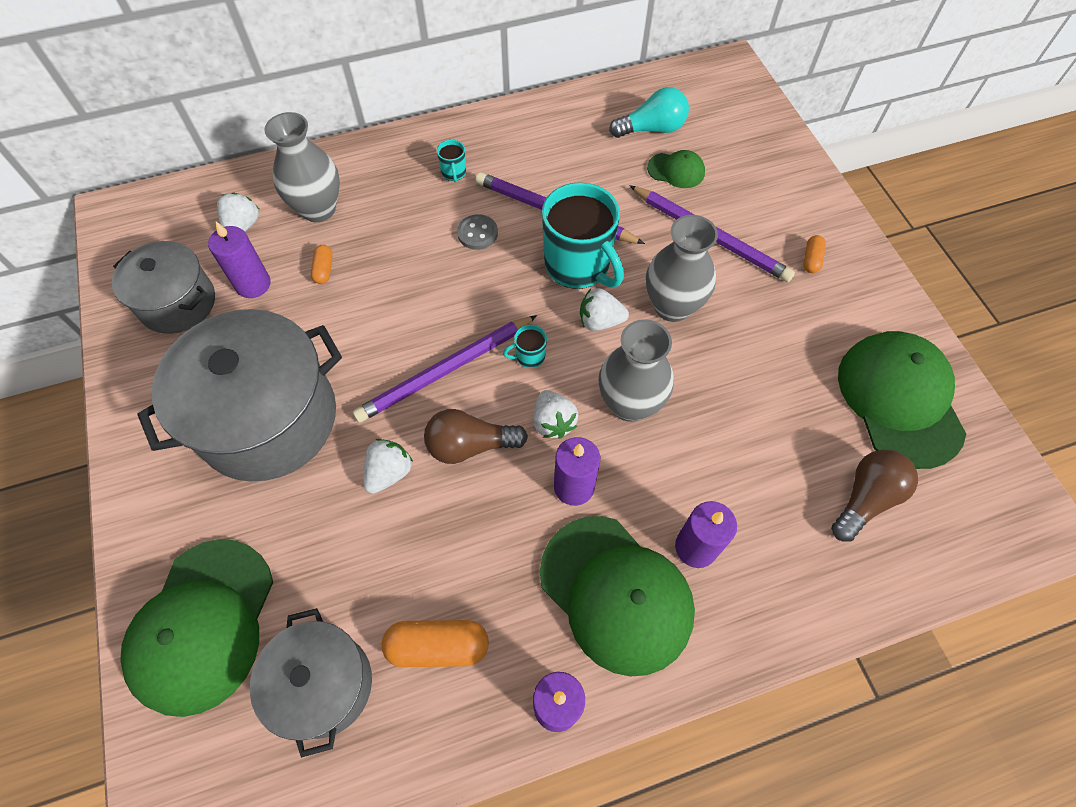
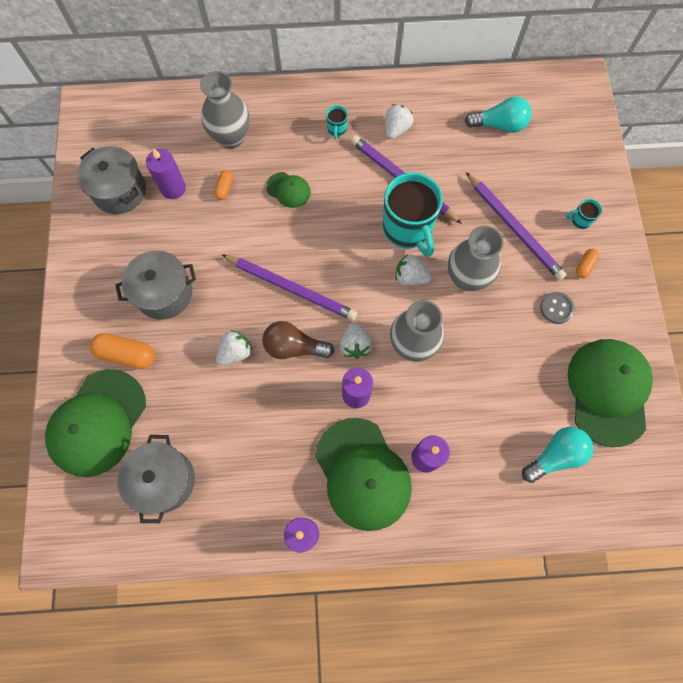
camera: 15 degrees right, 10 degrees up
(243, 226) = (175, 139): white strawberry -> white strawberry (396, 129)
(268, 419) = (164, 293): grey pot -> grey pot, size x0.60
(438, 646) = (239, 476): orange capsule -> orange capsule (127, 354)
(445, 371) = (291, 288): purple pencil -> purple pencil turned 135 degrees counterclockwise
(477, 233) = (341, 185): grey button -> grey button (556, 308)
(529, 356) = (352, 291): turquoise mug -> turquoise mug (580, 220)
(676, 170) = (506, 166): green cap -> green cap (288, 190)
(865, 499) = (555, 456): brown light bulb -> turquoise light bulb

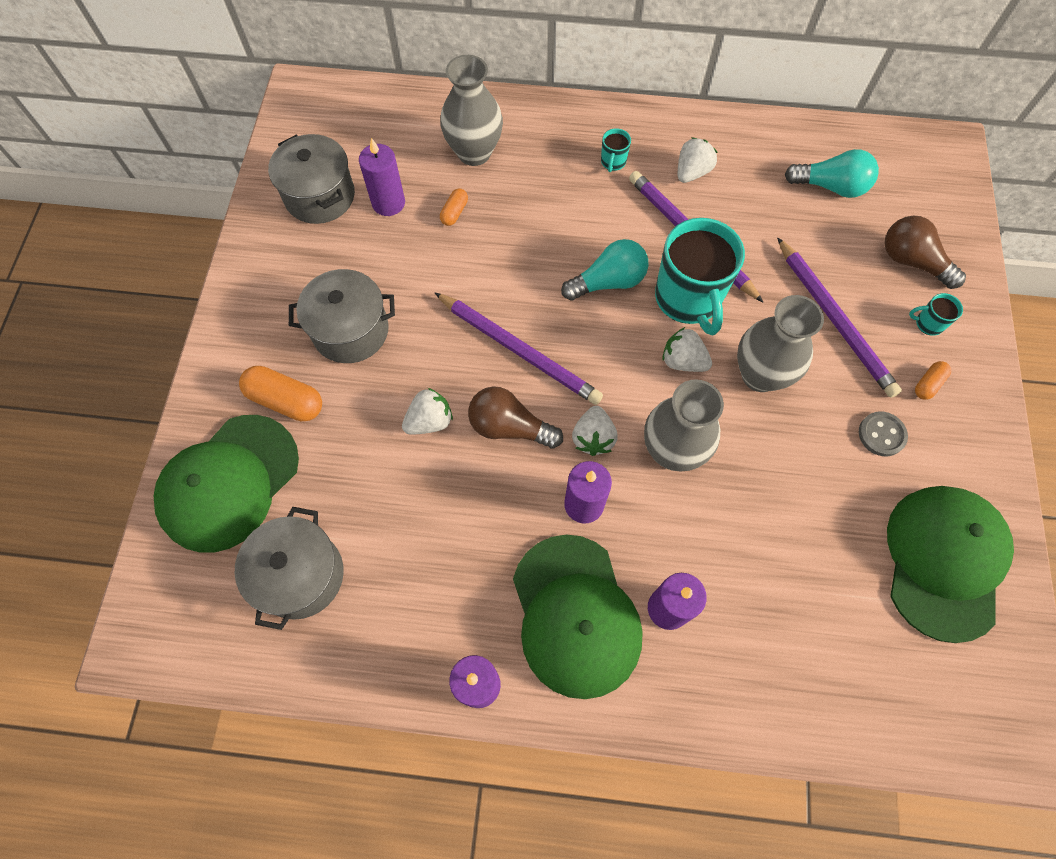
camera: 10 degrees right, 5 degrees down
(288, 190) = (537, 226): green cap -> none
(555, 456) = (855, 639): turquoise light bulb -> turquoise light bulb (608, 282)
(564, 175) = (912, 262): none -> brown light bulb

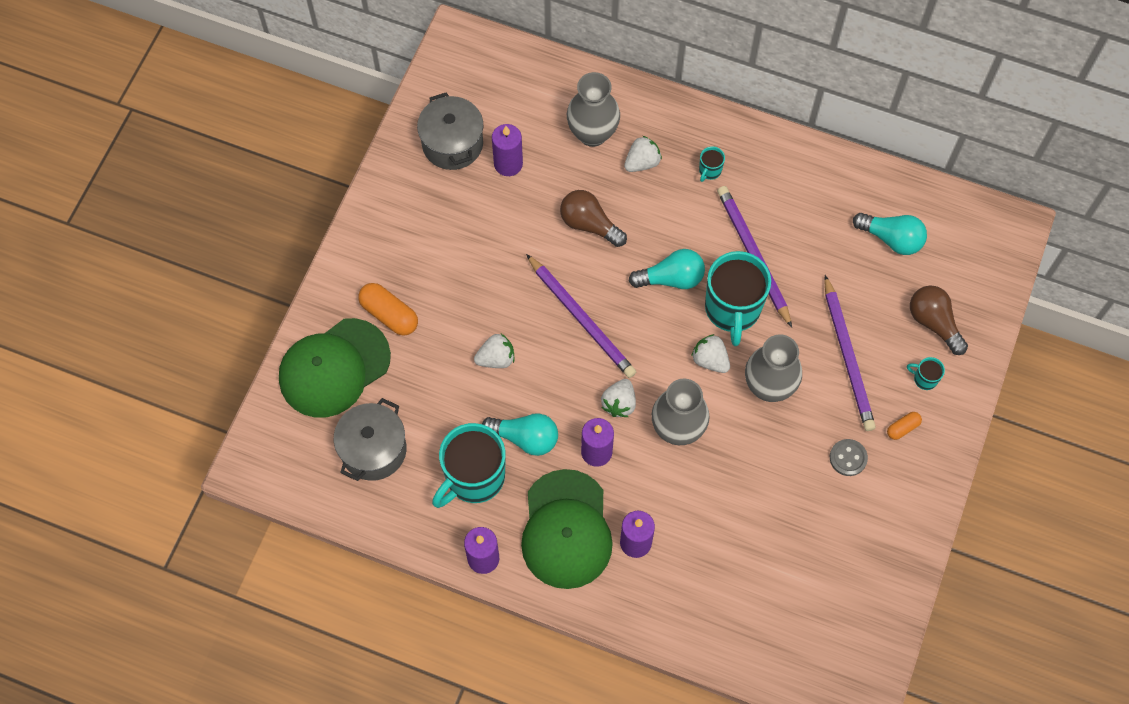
camera: 15 degrees right, 0 degrees up
(350, 330) = (452, 269): grey pot -> none
(439, 578) = (473, 478): none -> turquoise mug
(454, 212) = (561, 186): orange capsule -> none
(491, 509) = (525, 438): none -> turquoise light bulb
(510, 427) = (557, 379): brown light bulb -> brown light bulb (589, 224)
(692, 172) = (775, 197): white strawberry -> white strawberry (642, 162)
(944, 561) = (856, 563): green cap -> none

